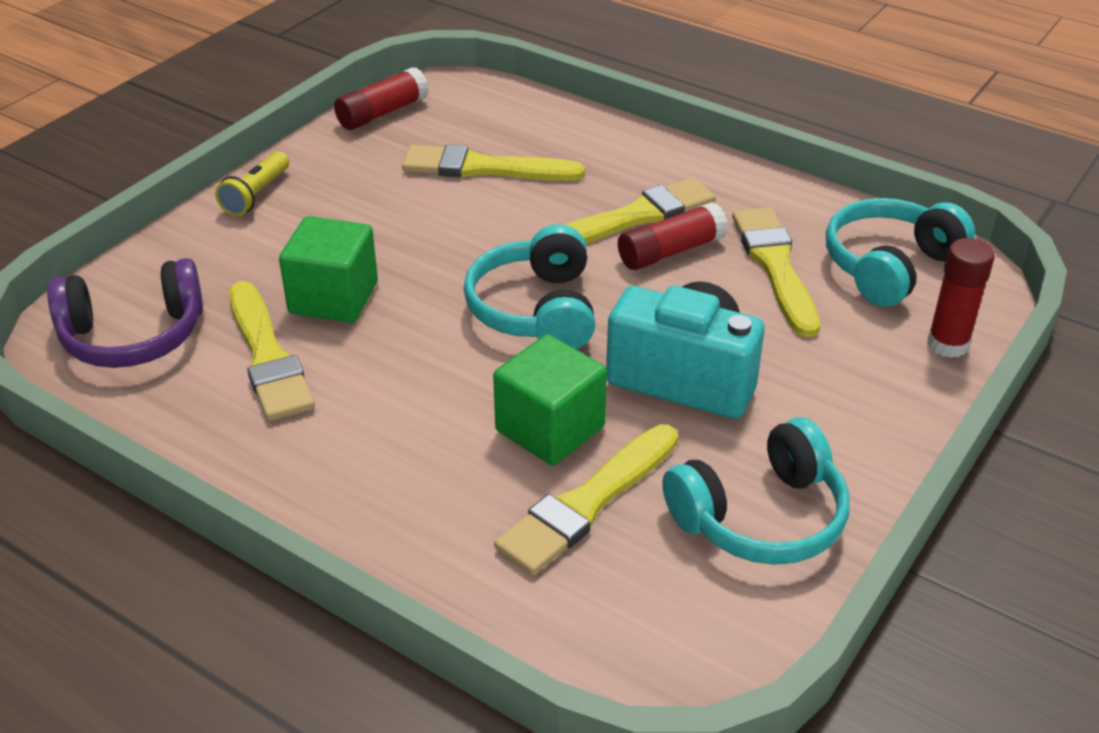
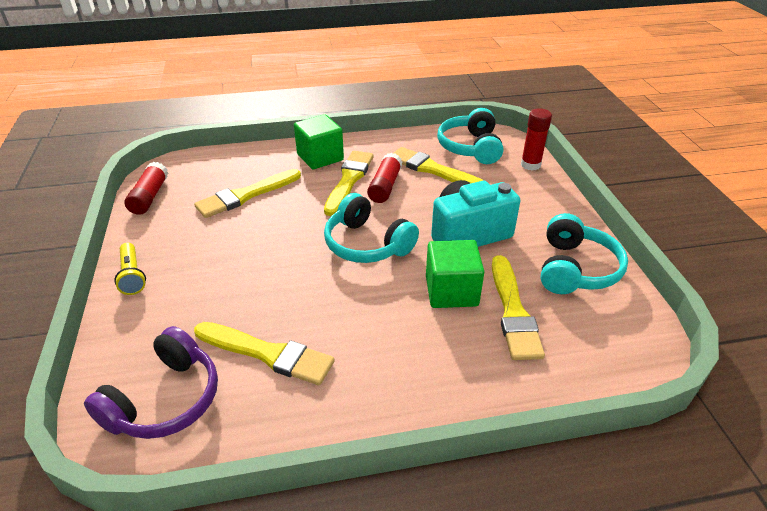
camera: 45 degrees left, 0 degrees up
(333, 298) = (259, 300): green cube -> green cube (320, 157)

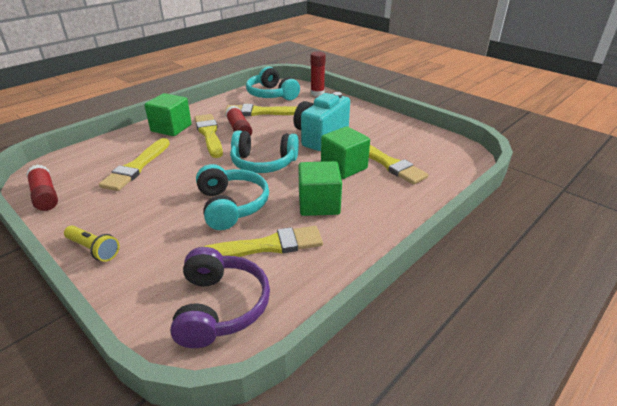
camera: 35 degrees left, 5 degrees down
(371, 329) = (319, 204): none -> green cube
(575, 269) = (396, 133): turquoise headphones -> turquoise headphones (231, 206)

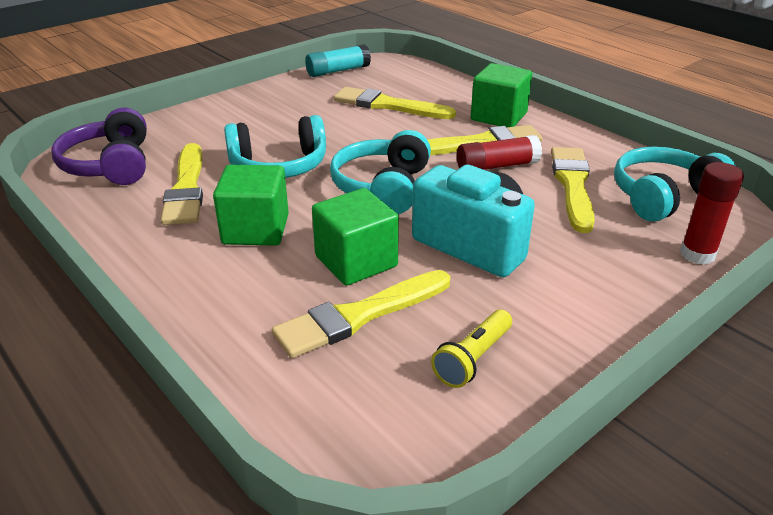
camera: 95 degrees right, 0 degrees up
(45, 195) = (338, 71): red glue stick -> turquoise glue stick
(93, 249) = (234, 102): yellow flashlight -> yellow flashlight (473, 359)
(220, 307) = (110, 165): purple headphones -> purple headphones turned 75 degrees clockwise

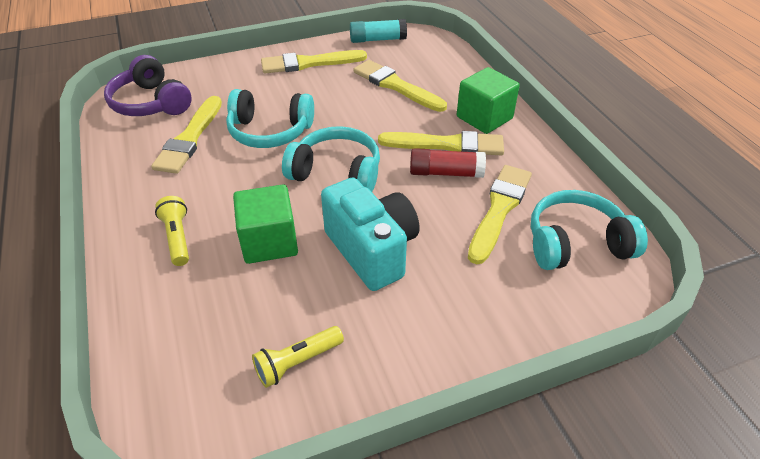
camera: 20 degrees right, 10 degrees up
(110, 165) = (151, 103): purple headphones -> purple headphones turned 45 degrees counterclockwise
(243, 281) = (177, 238): none -> yellow flashlight
(255, 229) = (215, 191): green cube -> none
(359, 316) = (239, 294): yellow brush -> yellow brush (308, 63)
(383, 187) = (336, 173): turquoise headphones -> turquoise headphones turned 75 degrees clockwise
(697, 254) = (561, 315): red glue stick -> none

